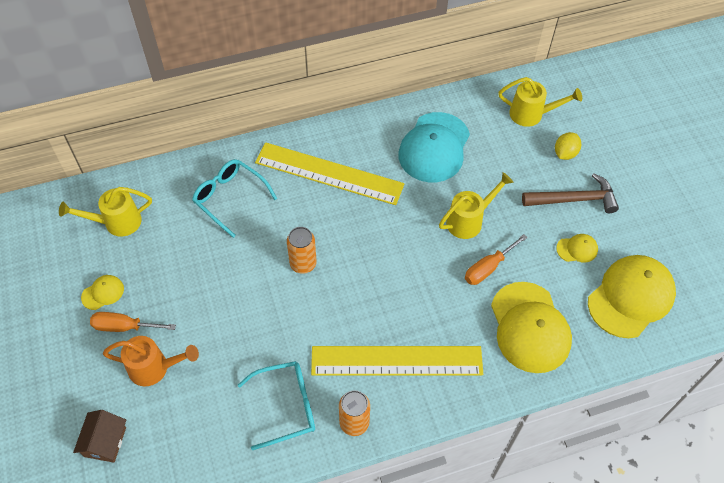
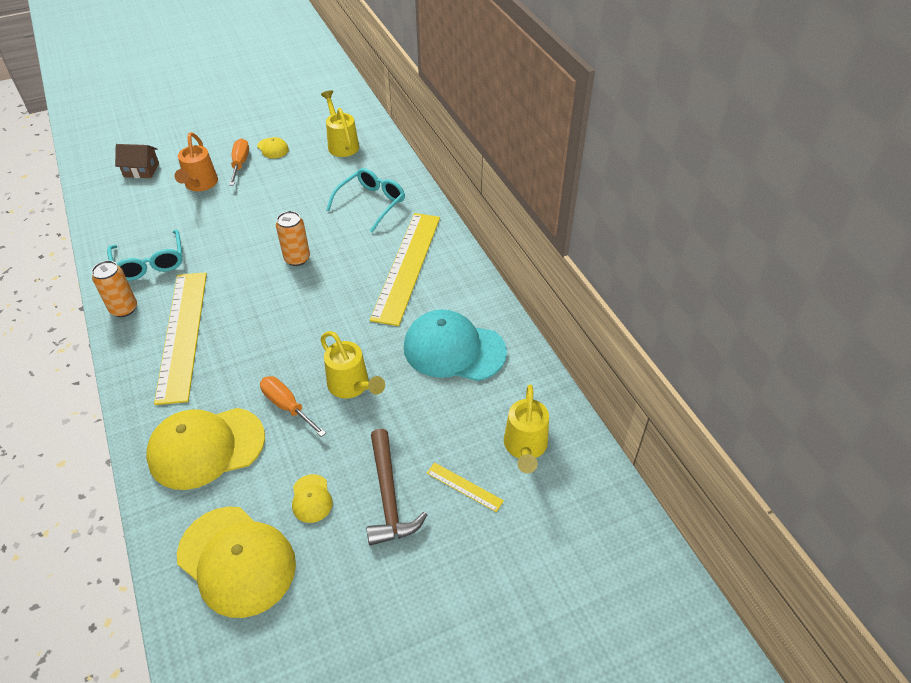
camera: 85 degrees right, 10 degrees down
(565, 153) = (464, 486): yellow lemon -> yellow ruler

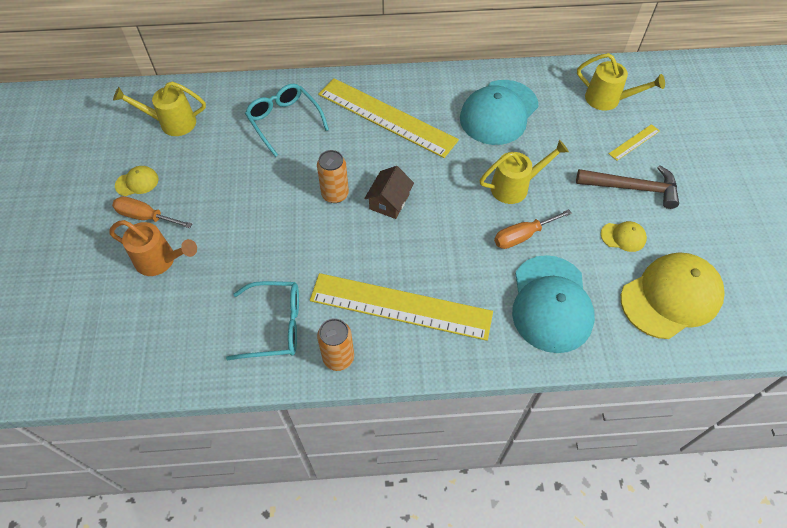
camera: 70 degrees left, 10 degrees up
(141, 170) = (90, 319): brown house -> brown house (389, 201)
(206, 447) = (551, 304): yellow cap -> turquoise cap

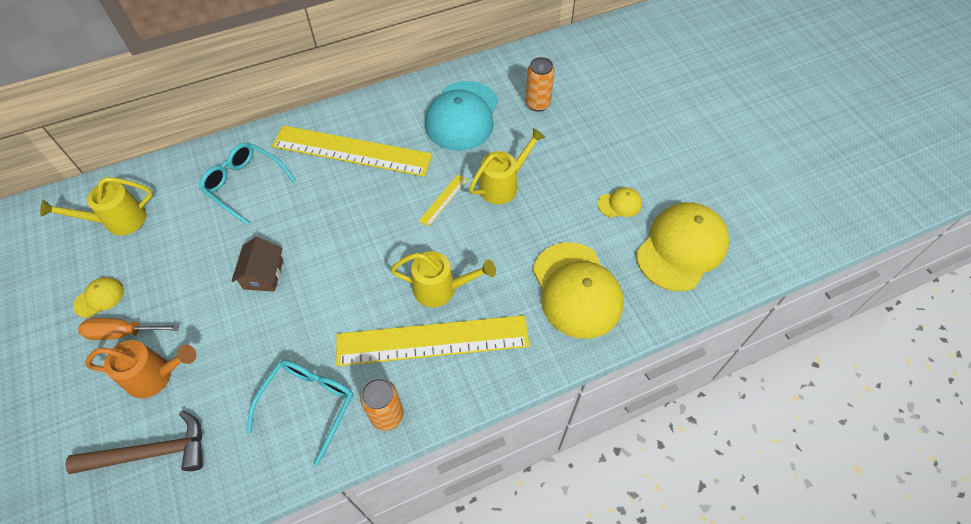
camera: 20 degrees left, 0 degrees up
(275, 325) = (308, 404): turquoise glasses -> turquoise glasses turned 45 degrees counterclockwise
(335, 194) = (325, 246): orange can -> orange can (537, 104)
(389, 201) = (384, 237): brown house -> brown house (263, 274)
(522, 236) = (527, 231): orange screwdriver -> none
(551, 304) = (576, 290): turquoise cap -> yellow cap
(608, 99) = (560, 76): yellow watering can -> yellow watering can (441, 289)
(632, 188) = (612, 154): brown hammer -> brown hammer (151, 452)
(634, 142) = (598, 110): yellow ruler -> yellow ruler (443, 200)

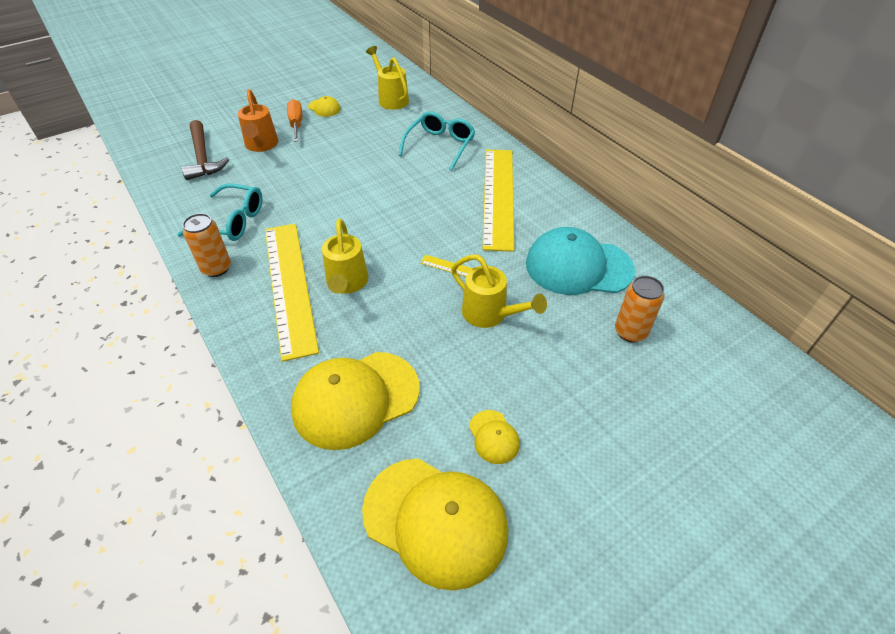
camera: 80 degrees right, 10 degrees down
(263, 274) = (352, 174): brown house -> none

